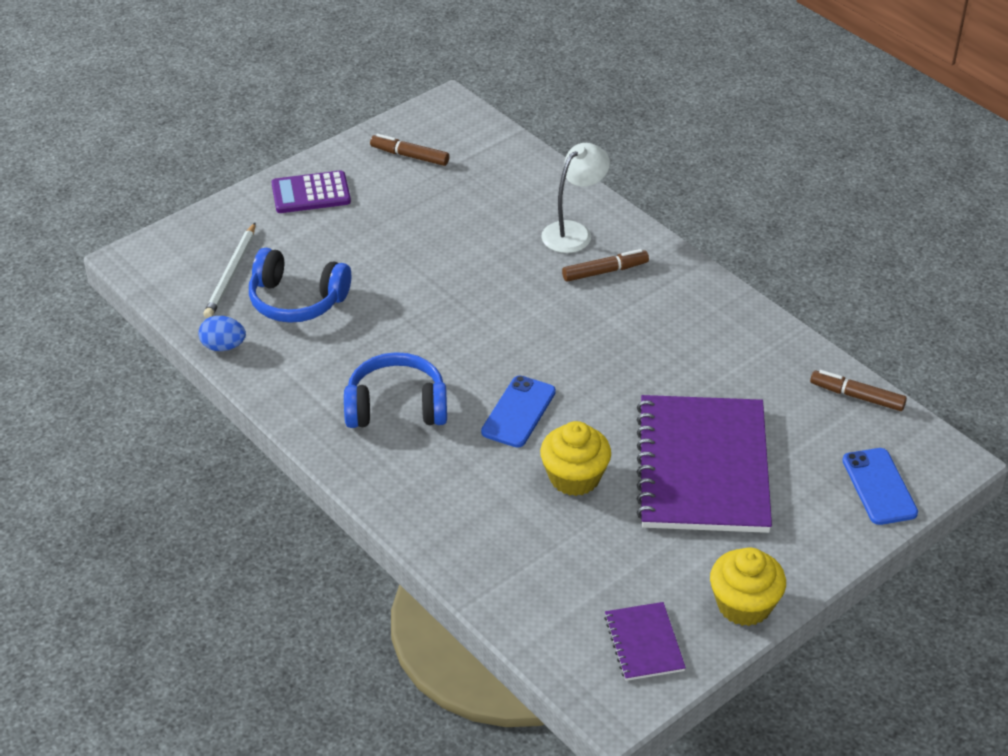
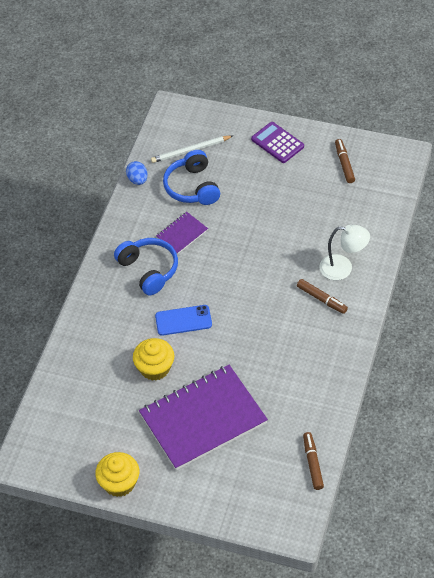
camera: 60 degrees right, 10 degrees up
(644, 643) = (66, 453): purple notebook -> purple notebook (182, 234)
(879, 487) = (248, 505): blue phone -> none

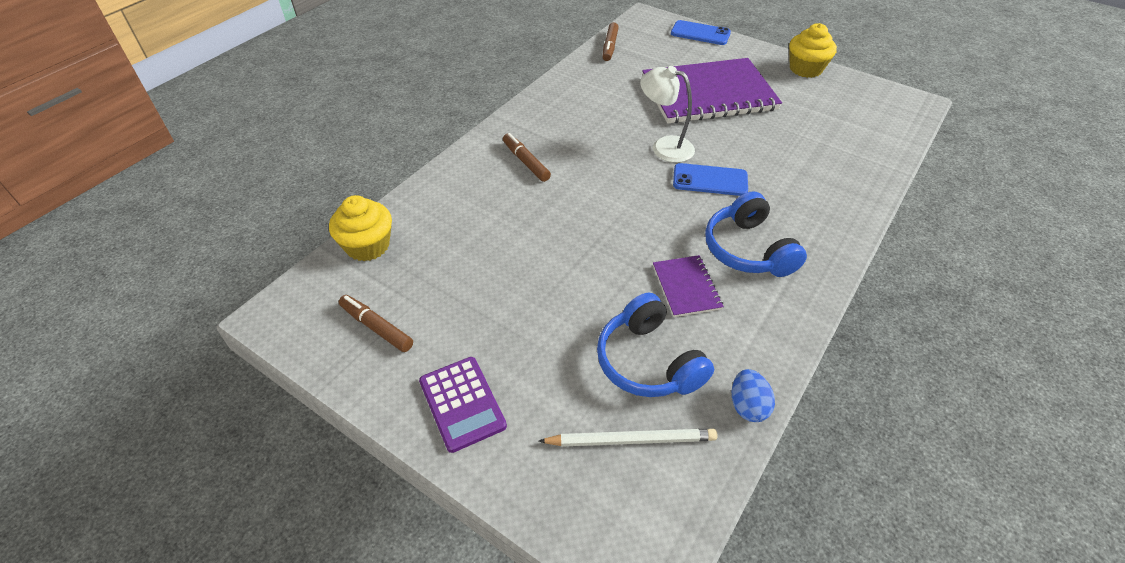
camera: 165 degrees left, 5 degrees down
(155, 368) = (755, 143): yellow cupcake -> yellow cupcake (368, 246)
(182, 234) = (686, 287): purple notebook -> purple notebook turned 75 degrees counterclockwise
(192, 187) = (648, 361): blue headphones -> blue headphones turned 150 degrees clockwise
(230, 514) = (700, 33): none -> blue phone
(343, 268) = (479, 186): white lamp -> white lamp (664, 147)
(344, 164) = (376, 327): brown marker -> brown marker turned 120 degrees clockwise

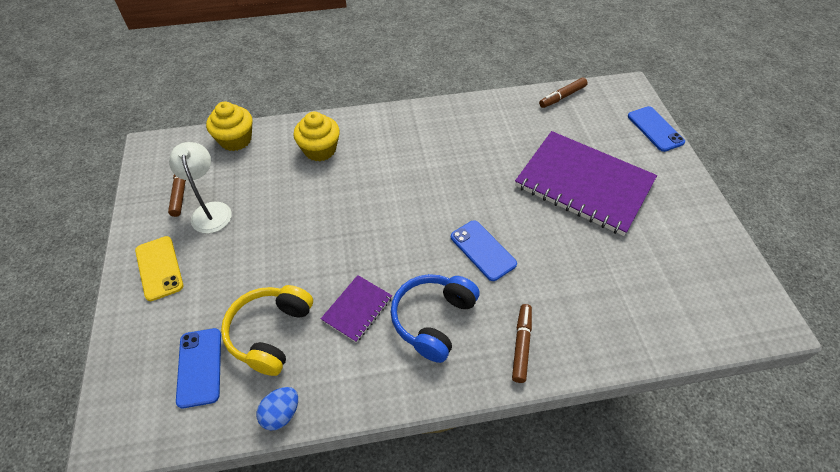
camera: 45 degrees right, 5 degrees up
(462, 404) = (159, 268): purple calculator -> yellow phone
(526, 162) = (384, 147): brown marker -> brown marker (521, 345)
(631, 440) = (199, 367): white pencil -> blue phone
(648, 361) = (270, 333): blue headphones -> yellow headphones
(664, 147) = (487, 201): white lamp -> white lamp (210, 210)
(805, 69) = (706, 219): yellow cupcake -> yellow cupcake (320, 150)

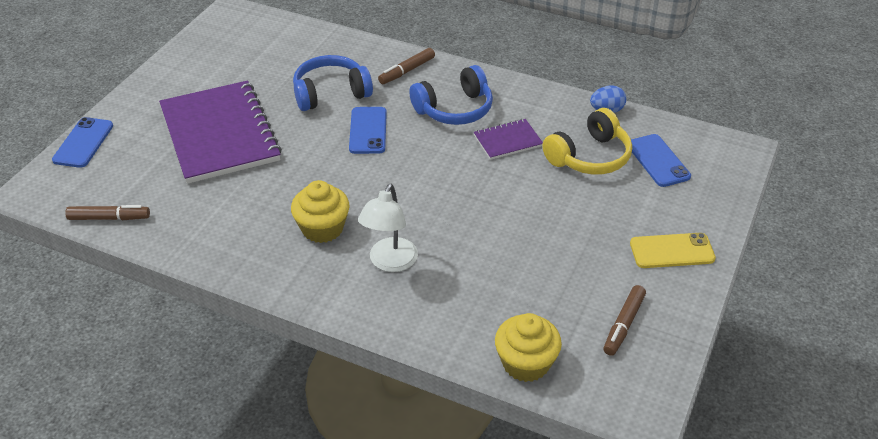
camera: 145 degrees left, 10 degrees down
(159, 268) = (672, 251): yellow phone -> yellow phone turned 75 degrees clockwise
(199, 367) = (658, 161): blue phone -> blue phone turned 45 degrees counterclockwise
(210, 210) = (597, 284): white lamp -> white lamp (390, 262)
(320, 150) = (433, 295): yellow cupcake -> yellow cupcake (322, 228)
(555, 272) = (330, 93): none -> blue headphones

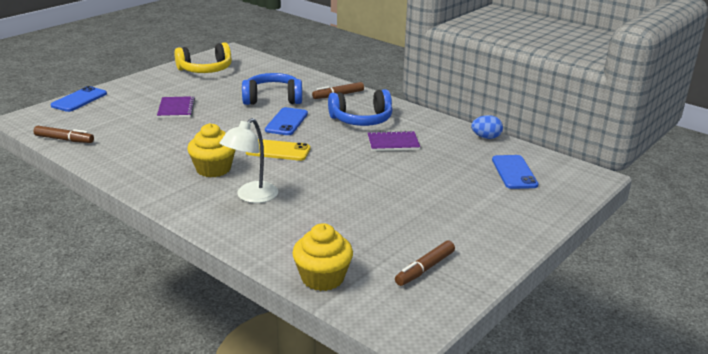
camera: 15 degrees right, 15 degrees down
(219, 134) = (176, 108): purple notebook -> purple notebook, size x0.45
(589, 157) = (455, 161): yellow headphones -> yellow headphones (206, 70)
(672, 251) = (496, 229): yellow phone -> yellow phone (278, 150)

